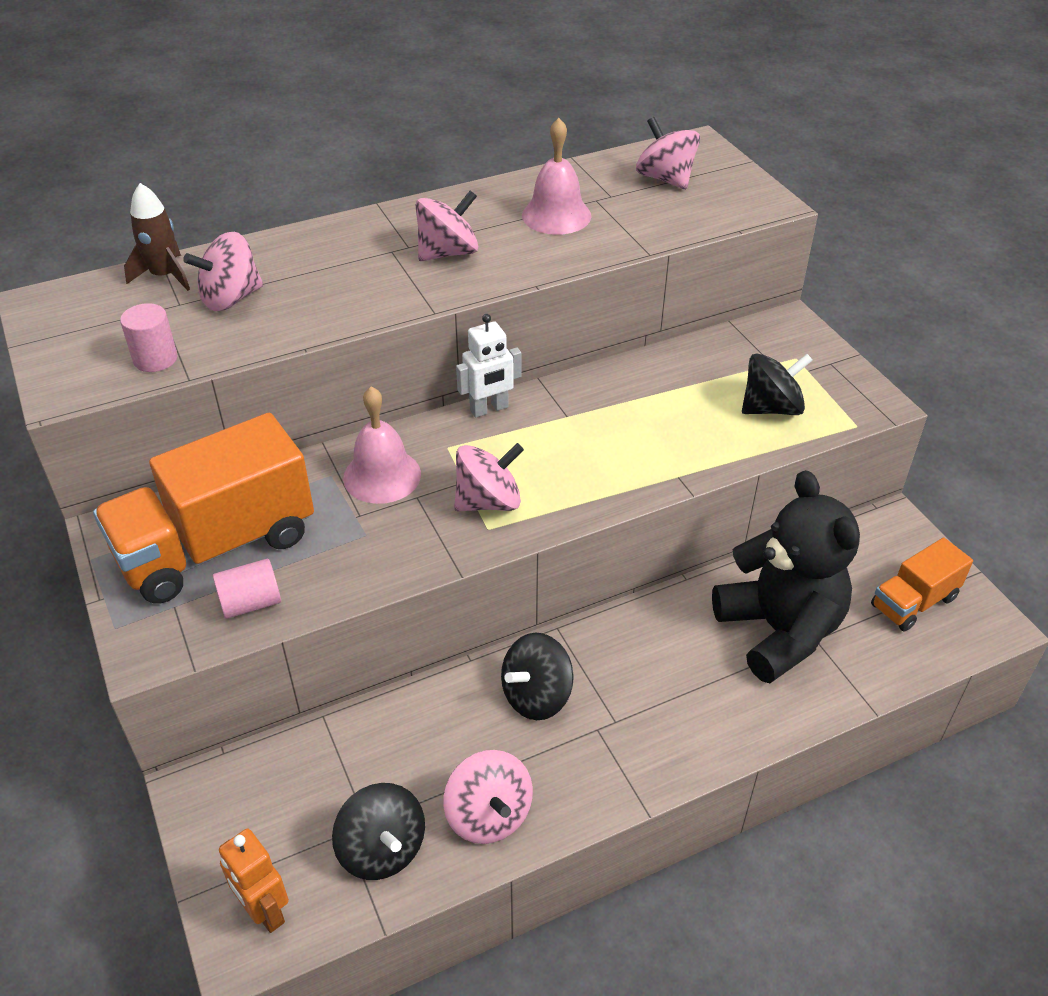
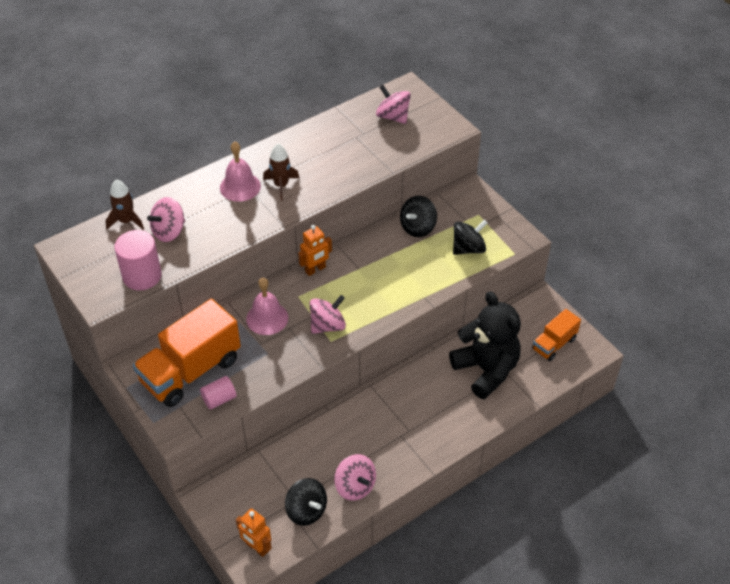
camera: 10 degrees left, 5 degrees up
(155, 359) = (142, 276): pink cylinder -> pink cylinder, size x1.66
(448, 253) = (281, 185): pink spinning top -> brown rocket
(489, 409) = (315, 269): white robot -> orange robot
(536, 696) = (366, 423): black spinning top -> black spinning top (418, 227)
(556, 215) = (336, 151): pink bell -> pink bell (240, 186)

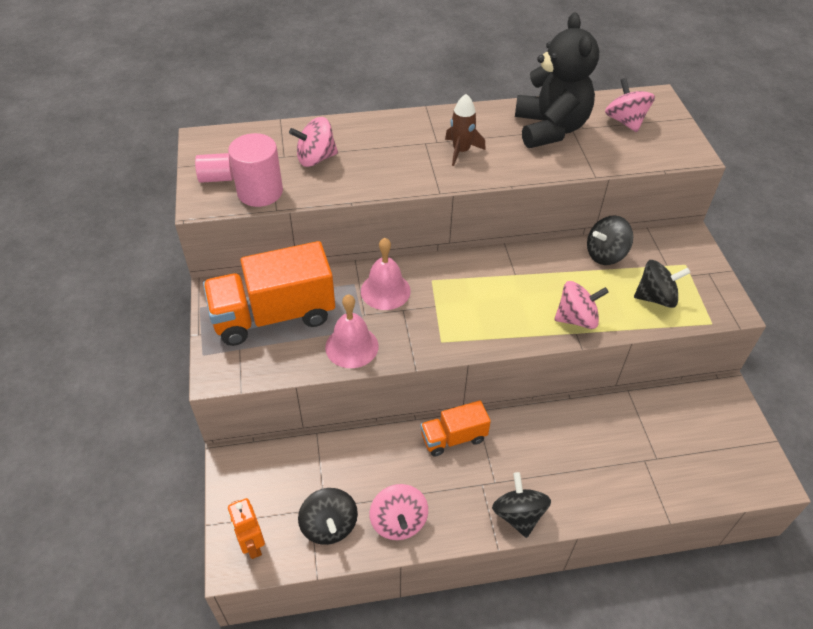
camera: 25 degrees right, 0 degrees up
(126, 221) = (280, 135): brown rocket -> none
(219, 399) = (284, 357): pink cylinder -> pink cylinder (217, 178)
(240, 186) = (416, 139): pink bell -> pink bell (351, 346)
(315, 269) = (466, 259): orange robot -> none
(328, 325) = (447, 323): pink spinning top -> pink spinning top (576, 318)
(436, 445) = (518, 515): none -> black spinning top
(486, 370) = (621, 448): black teddy bear -> black teddy bear (550, 129)
(554, 344) = (721, 451): orange truck -> orange truck (453, 438)

